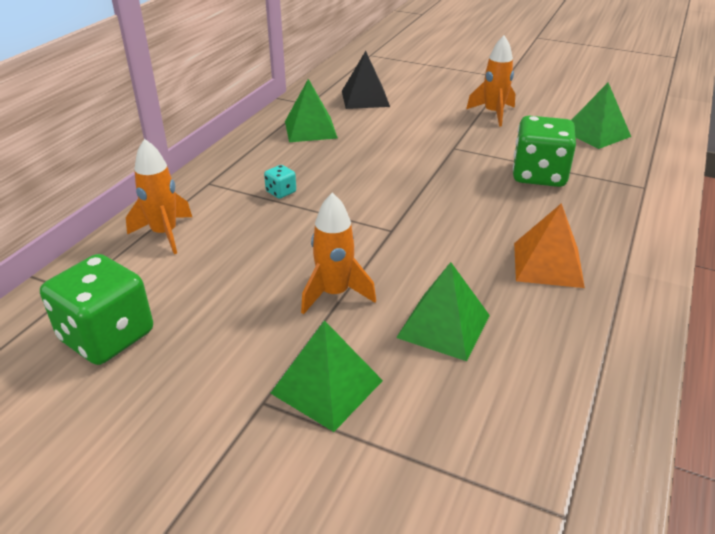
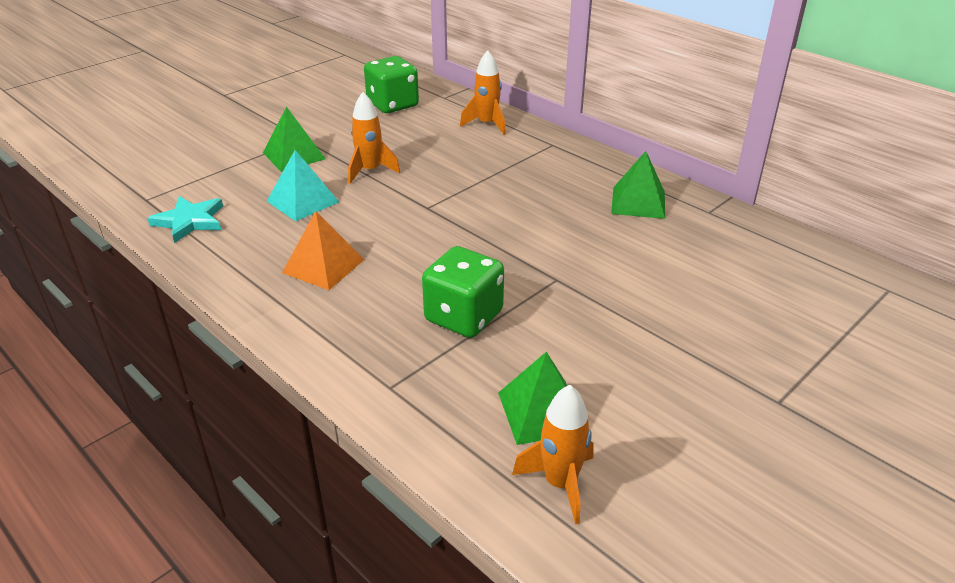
camera: 110 degrees right, 0 degrees up
(281, 192) = (519, 171): turquoise dice -> none
(365, 98) = (715, 251): black pyramid -> none
(444, 326) = (303, 201): green pyramid -> turquoise pyramid
(493, 114) = (638, 339): orange rocket -> orange rocket (560, 483)
(570, 418) = (190, 221): none -> turquoise star

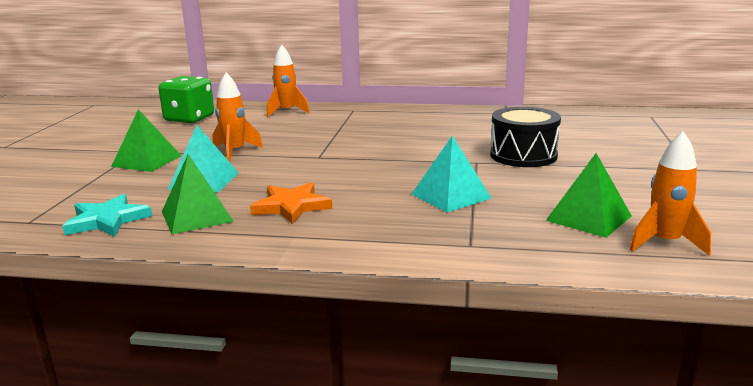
camera: 35 degrees left, 15 degrees down
(323, 266) = (291, 206): orange pyramid -> orange star
(463, 316) = (451, 196): green dice -> turquoise pyramid
(619, 291) = (523, 155): none -> black drum
(638, 202) = (458, 119): green pyramid -> green pyramid (196, 216)

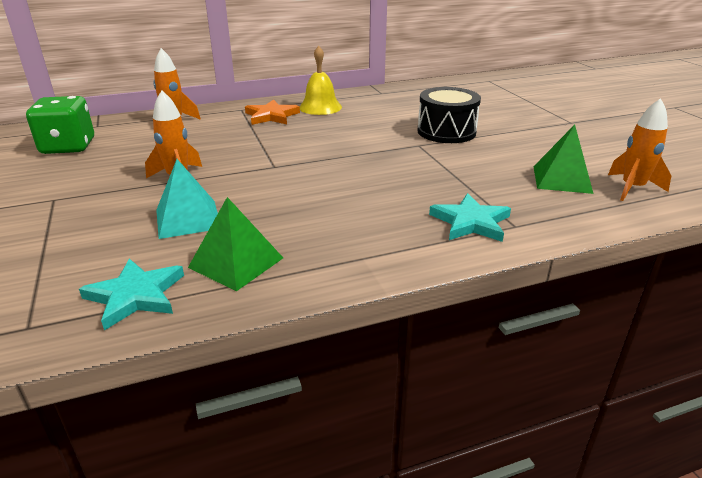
camera: 30 degrees left, 10 degrees up
(146, 161) = (84, 209): green pyramid -> none
(291, 206) = (319, 226): orange star -> orange star (271, 116)
(426, 117) = (320, 107): none -> yellow bell
(429, 232) = (471, 222): none -> turquoise star
(451, 196) = (441, 182): turquoise pyramid -> none

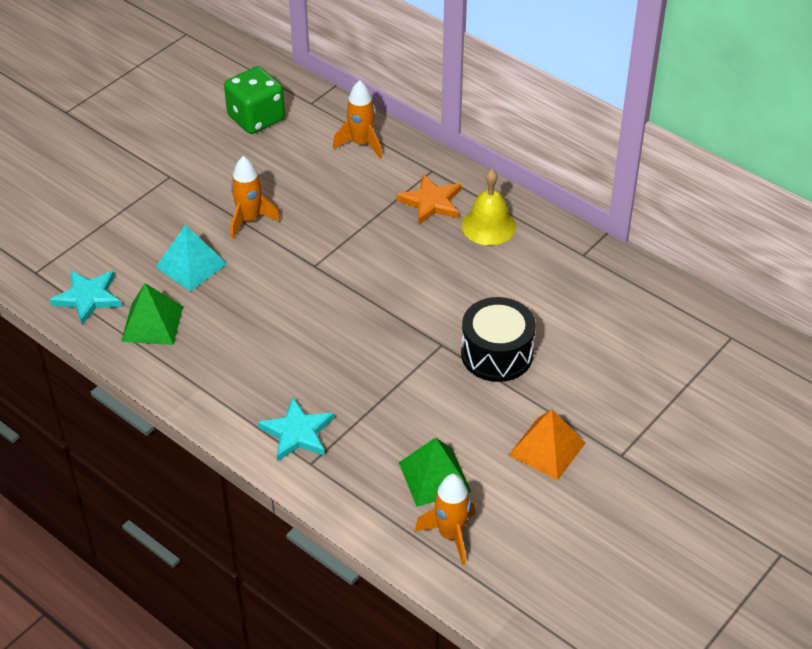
camera: 60 degrees right, 15 degrees up
(553, 139) = (547, 449): none -> orange pyramid

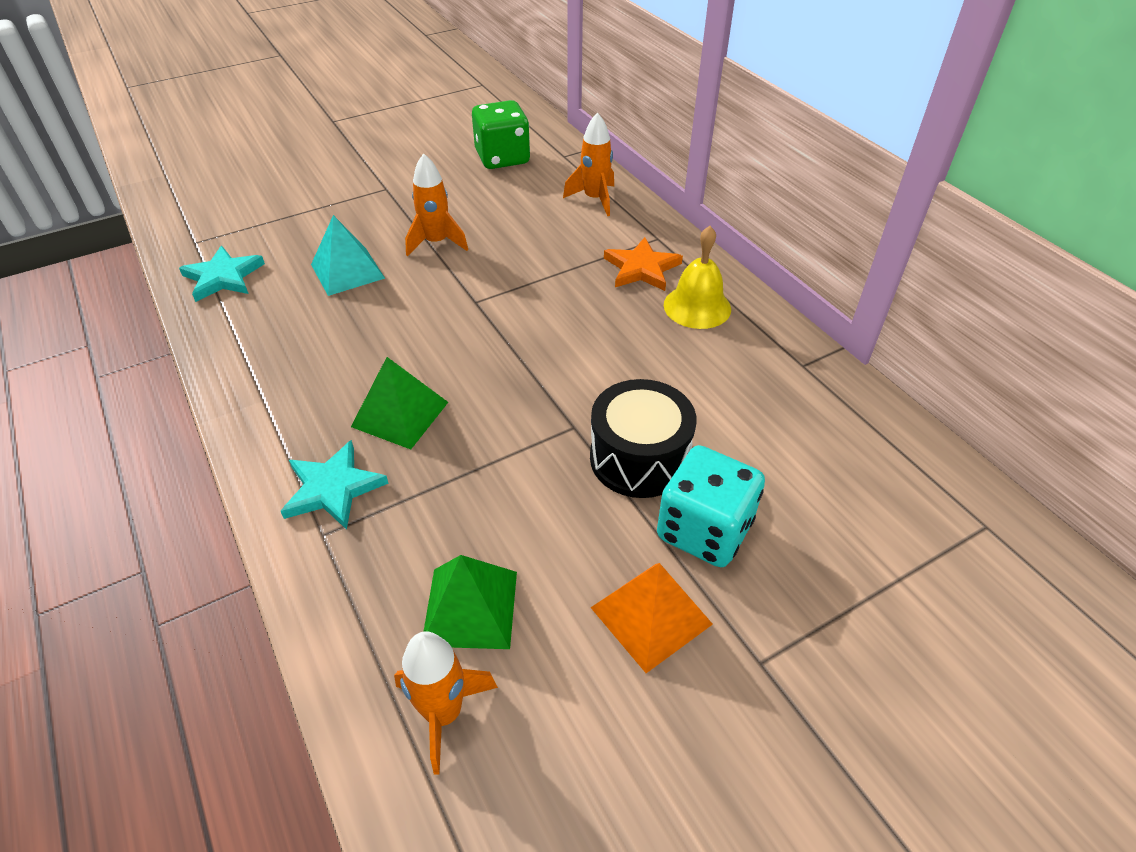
camera: 20 degrees right, 0 degrees up
(152, 323) = (265, 318): green pyramid -> green pyramid (400, 414)
(559, 389) = (704, 530): none -> turquoise dice

